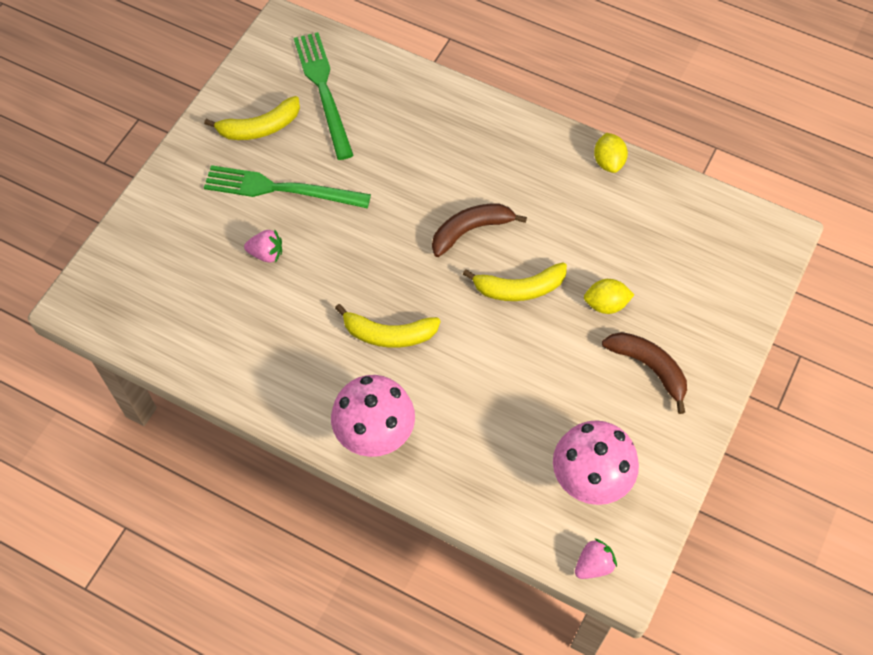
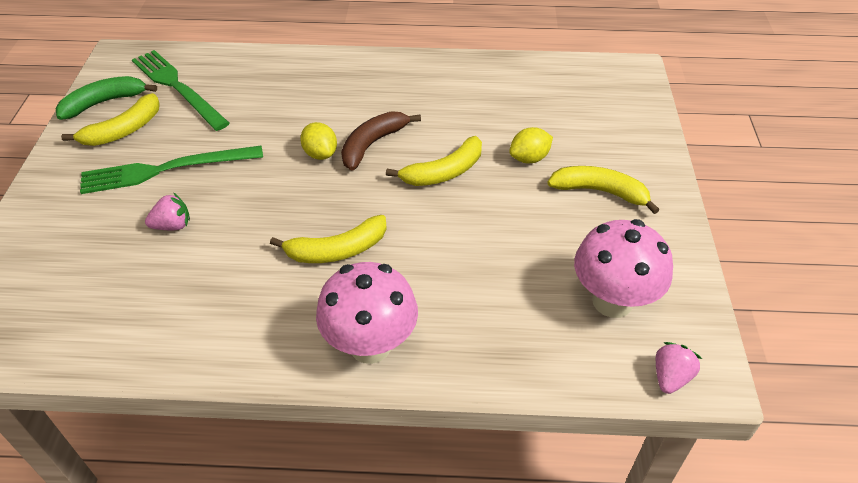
camera: 25 degrees left, 15 degrees down
(253, 86) = (105, 102): none -> green banana
(608, 162) = (464, 64): yellow lemon -> yellow lemon (320, 154)
(649, 368) = (600, 192): brown banana -> yellow banana

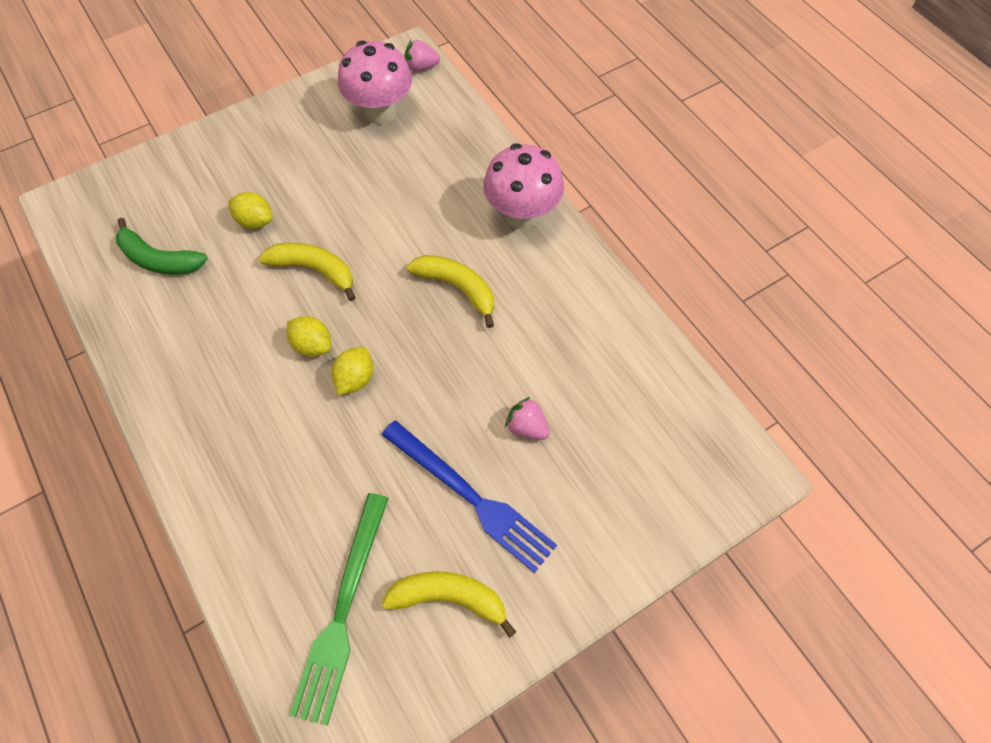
camera: 125 degrees left, 15 degrees up
(105, 102) = (422, 672): green banana -> green banana (159, 259)
(165, 170) = (471, 497): green fork -> blue fork
(373, 144) = (312, 345): brown banana -> yellow lemon
(600, 192) = (268, 160): yellow banana -> none

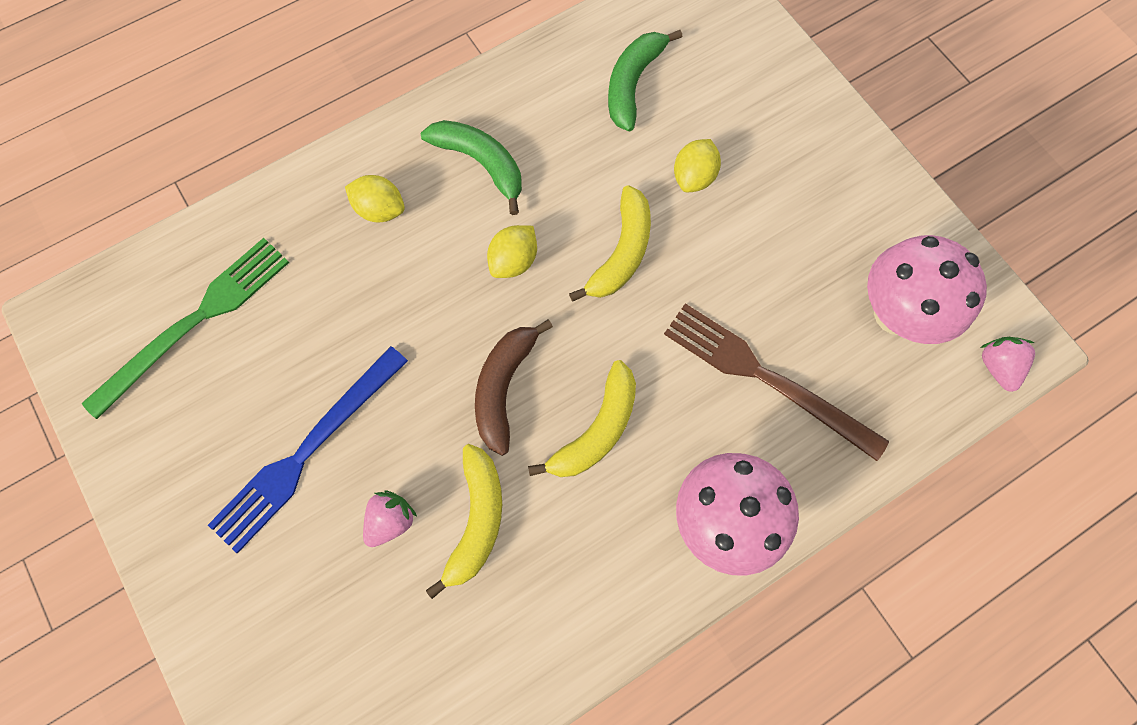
camera: 90 degrees right, 10 degrees up
(215, 372) = (481, 164): none -> green banana
(342, 612) = (196, 321): green fork -> green fork turned 120 degrees clockwise
(355, 379) = (467, 312): yellow lemon -> yellow lemon (380, 209)
(421, 350) = (504, 387): none -> brown banana
(422, 186) = (765, 377): none -> brown fork
(450, 599) = (194, 430): yellow banana -> yellow banana (476, 520)

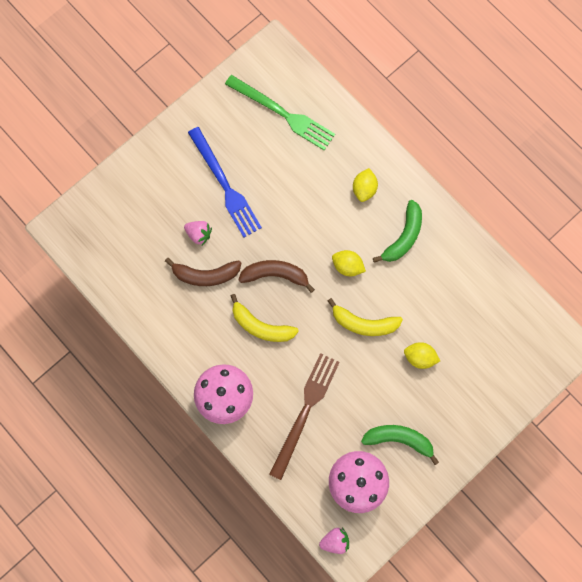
camera: 80 degrees right, 5 degrees up
(306, 452) = (225, 186): blue fork -> blue fork turned 150 degrees counterclockwise
(476, 520) = (205, 275): yellow banana -> brown banana
(633, 83) = (475, 313): green banana -> green banana (399, 439)

